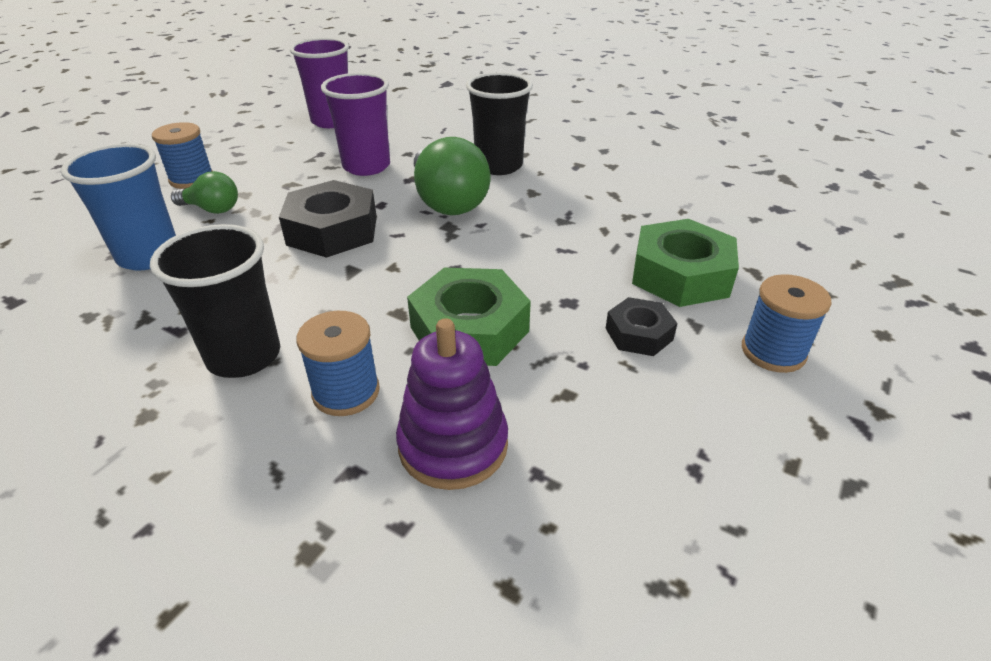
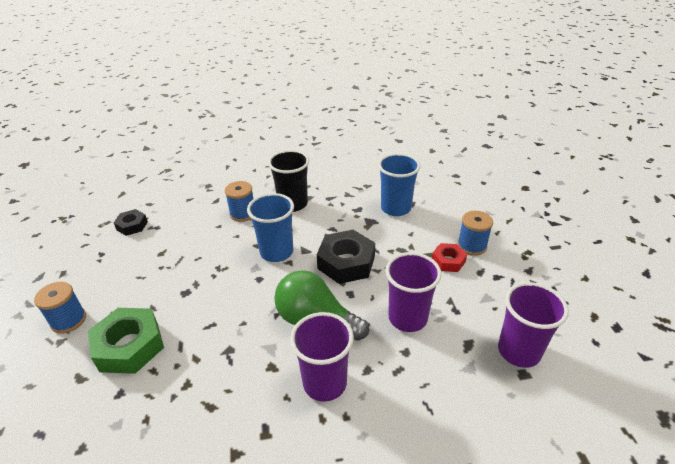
camera: 140 degrees right, 0 degrees up
(212, 209) = (422, 238): green light bulb -> none
(241, 181) = (448, 261): none -> red nut
(389, 288) = (276, 252): none -> blue cup
(453, 445) = (191, 220): purple stacking toy -> none
(469, 329) = (221, 255): green nut -> none
(499, 166) = (325, 383): black cup -> purple cup
(639, 334) = (141, 294): black nut -> black nut (132, 226)

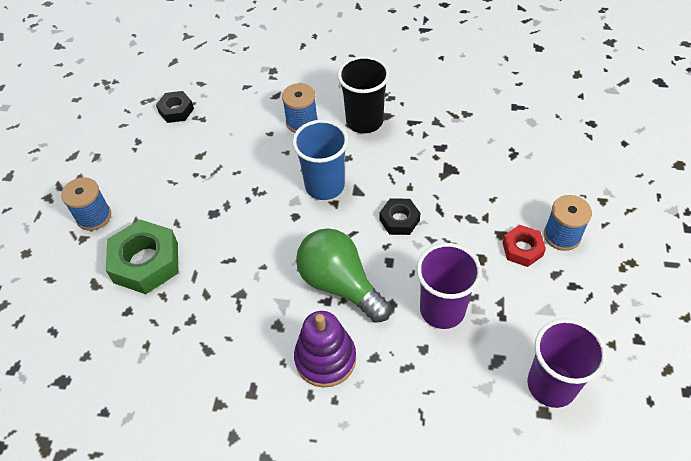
camera: 20 degrees right, 15 degrees up
(325, 383) = (325, 359): purple cup -> purple stacking toy
(346, 262) = (399, 220): black nut -> black nut, size x0.56
(395, 208) = (489, 157): blue cup -> none

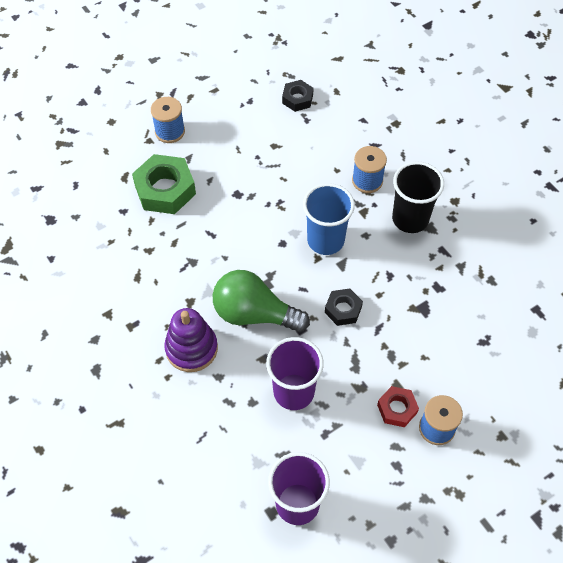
camera: 45 degrees right, 5 degrees up
(340, 284) = (254, 314): green light bulb -> green light bulb turned 75 degrees counterclockwise

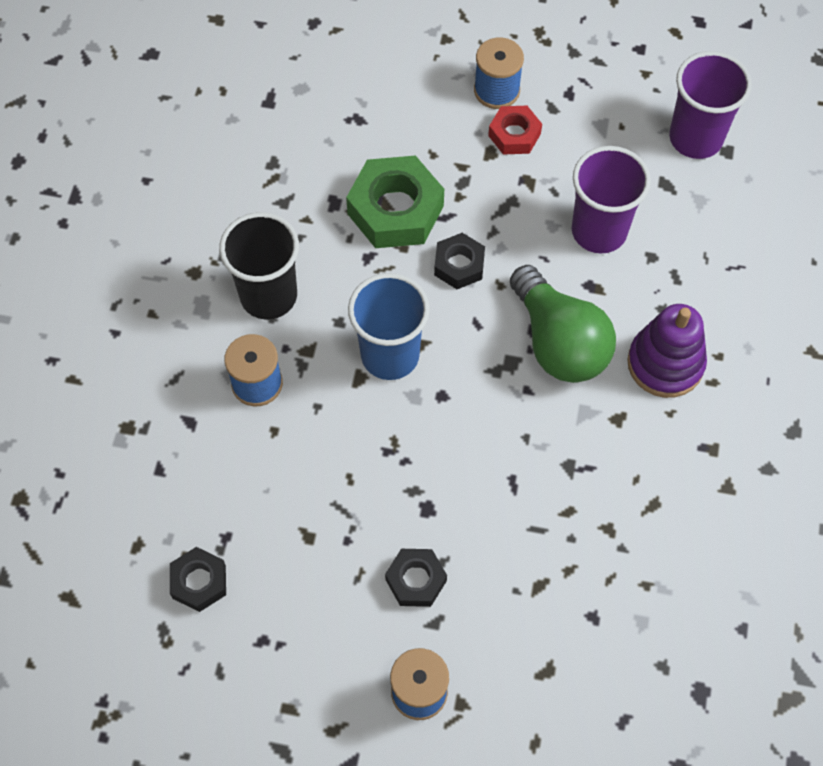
camera: 135 degrees left, 5 degrees up
(165, 190) = (511, 599): green nut -> green nut (395, 210)
(213, 165) = (416, 580): none -> black nut

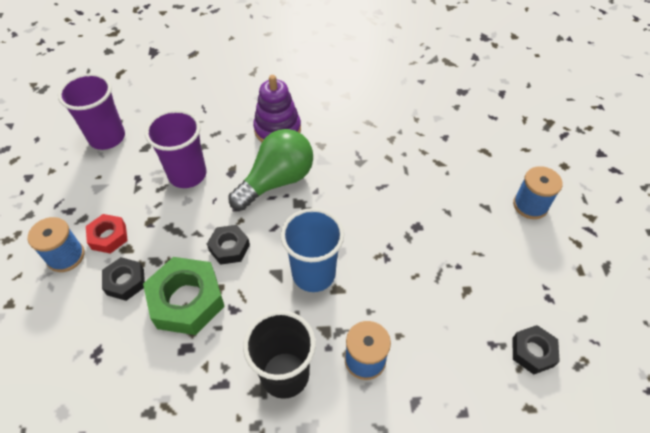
camera: 105 degrees left, 10 degrees down
(416, 580) = (465, 222): black nut -> black nut (125, 282)

